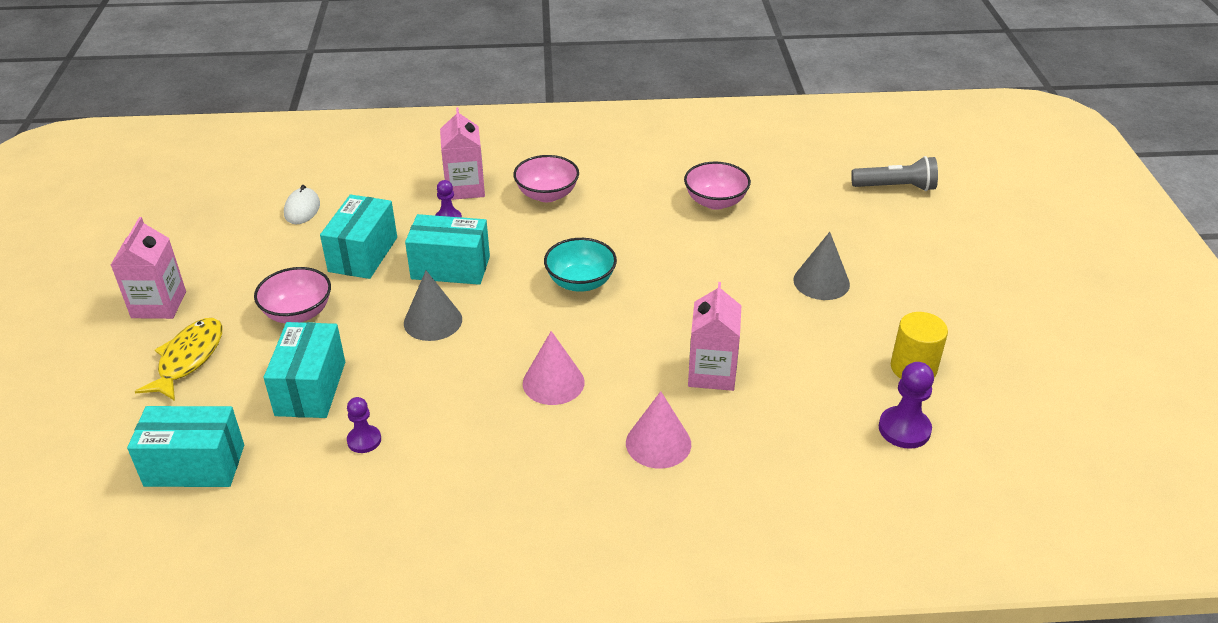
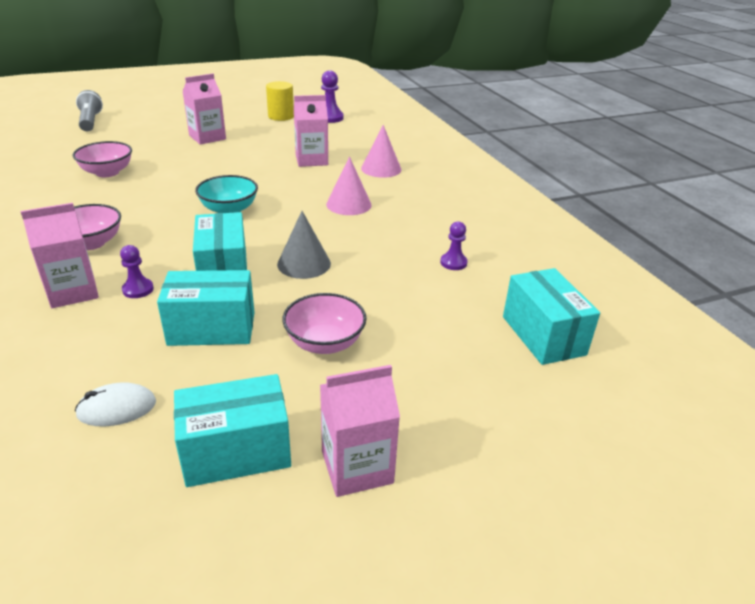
camera: 110 degrees left, 5 degrees down
(188, 359) = (430, 395): yellow fish -> none
(311, 388) = (419, 303): turquoise box -> turquoise box (236, 451)
(821, 282) = (207, 137): grey cone -> pink carton

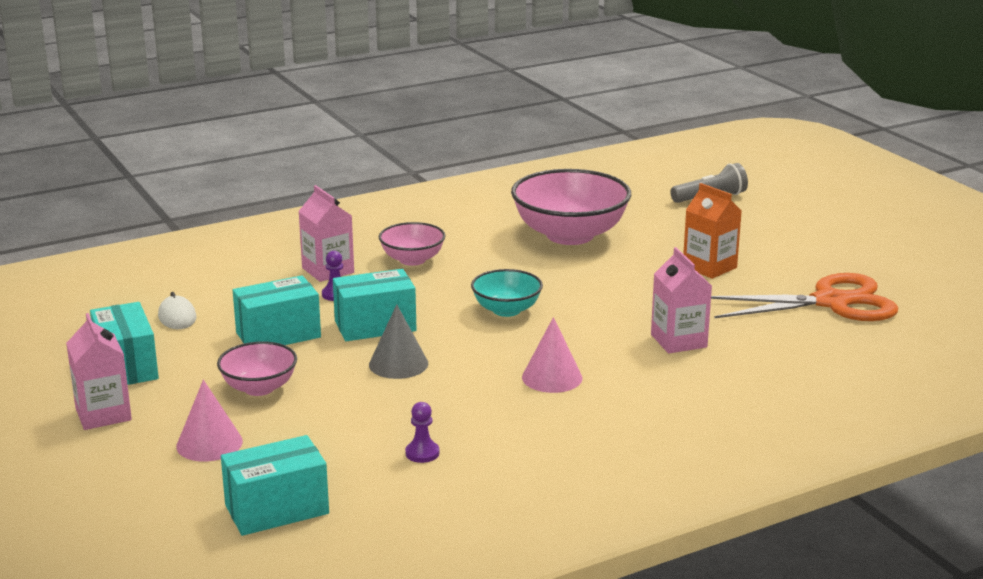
camera: 85 degrees right, 10 degrees down
(107, 172) = (570, 235): pink bowl -> pink bowl, size x1.85
(207, 137) = (709, 267): pink carton -> orange carton
(212, 328) = (278, 335): turquoise box -> turquoise box turned 75 degrees clockwise
(281, 116) = (831, 302): yellow cylinder -> orange scissors
(330, 118) = (859, 338): purple pawn -> none
(381, 169) = (679, 392): pink cone -> pink cone (209, 443)

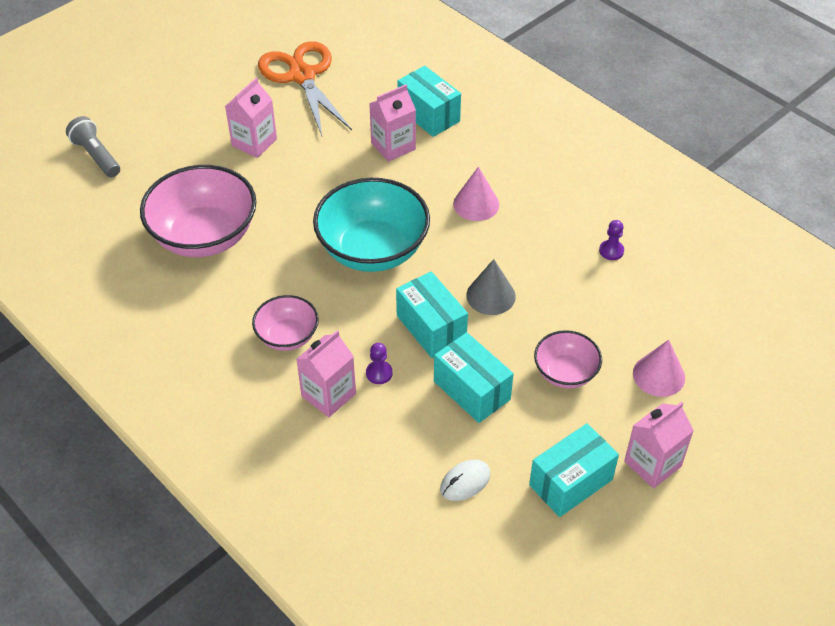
camera: 105 degrees left, 25 degrees up
(277, 509) = (716, 308): turquoise box -> turquoise box (428, 115)
(506, 310) = (373, 250): turquoise bowl -> turquoise bowl, size x1.85
(709, 267) = (254, 142): orange carton -> pink carton

